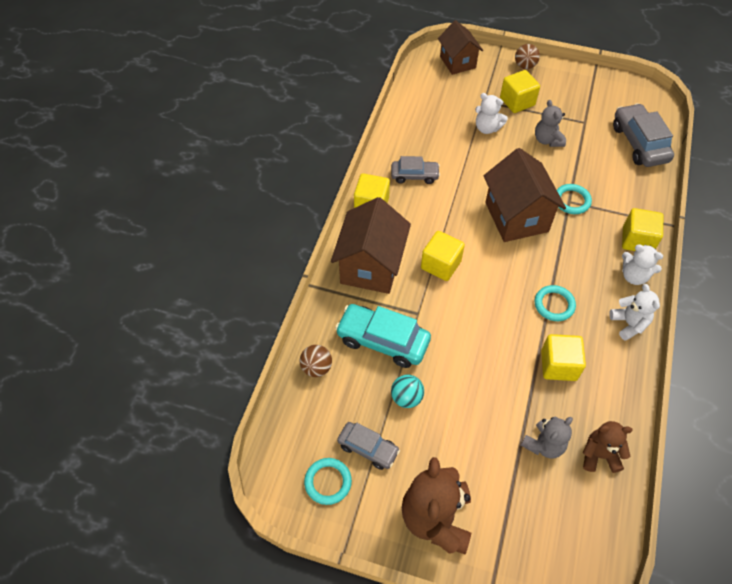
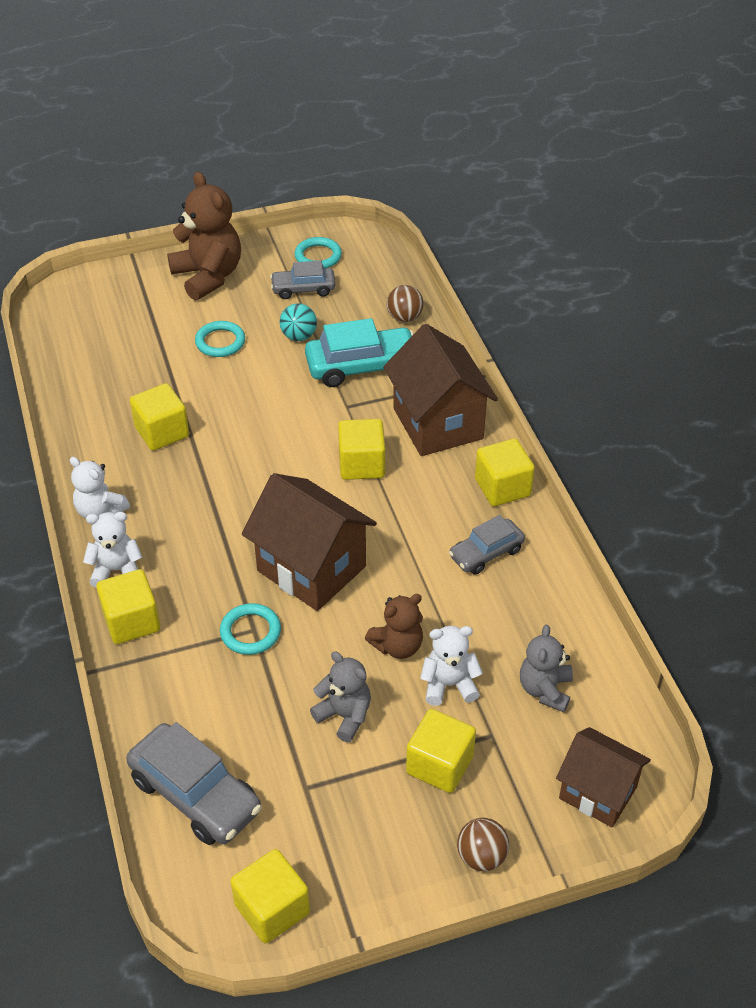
camera: 145 degrees right, 10 degrees down
(543, 444) = (141, 363): grey teddy bear -> grey teddy bear (545, 689)
(554, 305) = (200, 488): turquoise ring -> turquoise ring (220, 342)
(599, 455) = (82, 380): brown teddy bear -> brown teddy bear (397, 646)
(625, 90) = (272, 909): none -> yellow cube

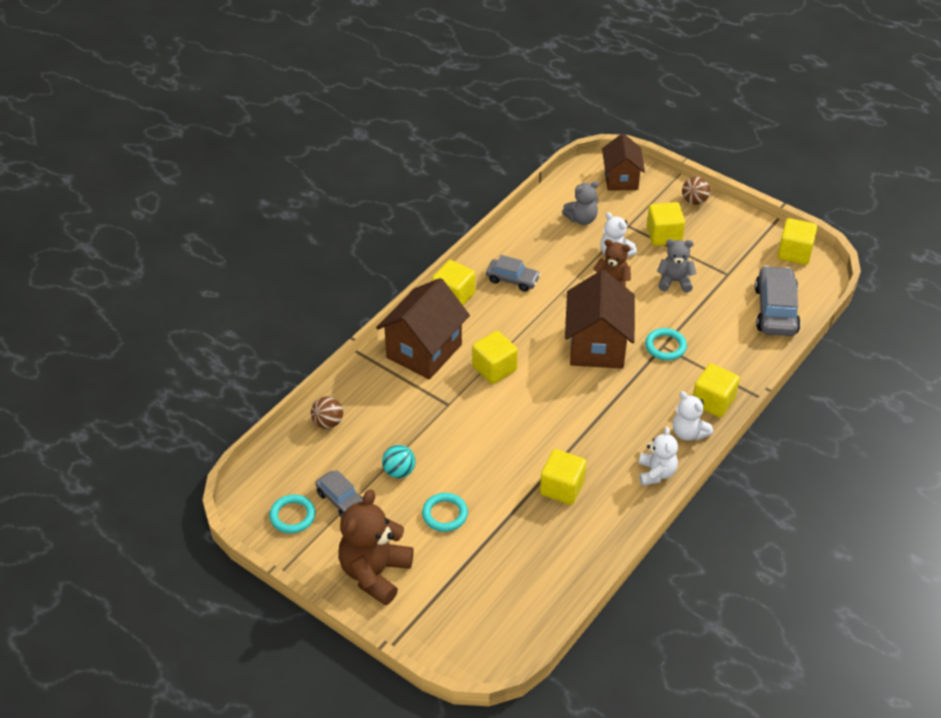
camera: 125 degrees left, 0 degrees up
(344, 715) = (674, 281): grey teddy bear -> grey teddy bear turned 90 degrees clockwise
(361, 366) = (401, 418): turquoise car -> none

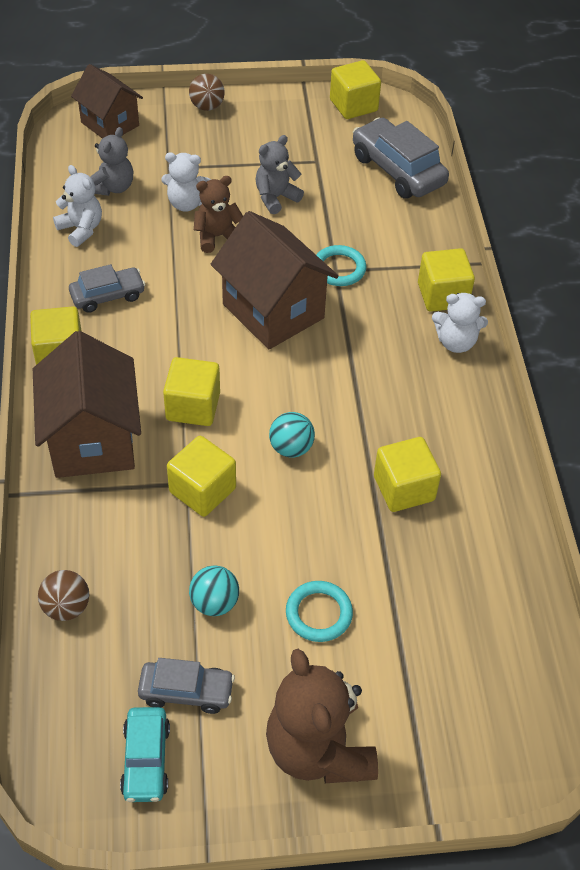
camera: 45 degrees left, 5 degrees up
(292, 516) = (146, 760): turquoise ring -> turquoise car
(523, 425) = (291, 448): none -> turquoise ball
(656, 473) = (473, 405): white teddy bear -> white teddy bear (81, 229)
(664, 235) = (215, 157): yellow cube -> yellow cube (202, 490)

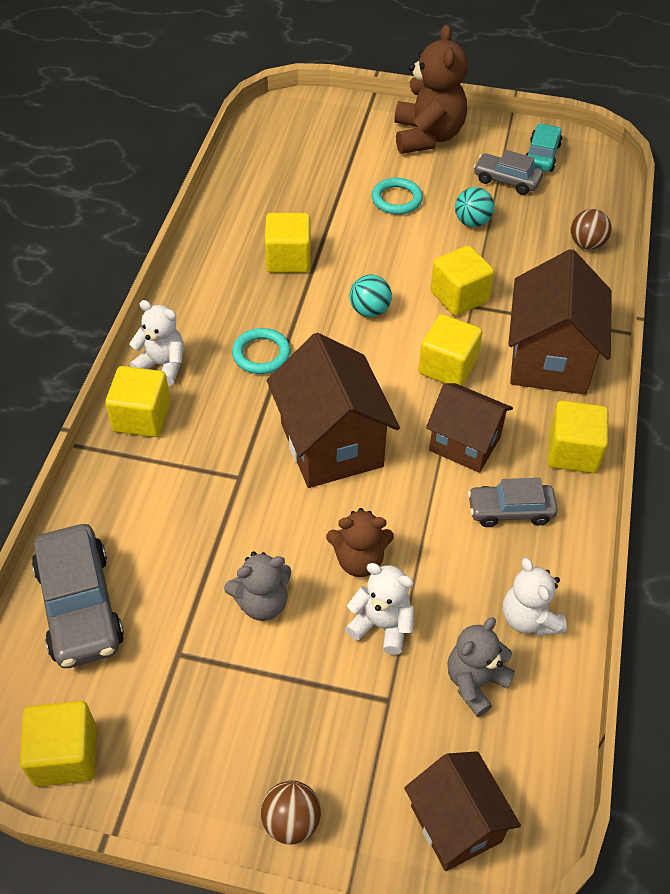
camera: 160 degrees left, 0 degrees up
(158, 339) = (464, 444): none -> brown house
(339, 269) = (235, 478): turquoise ring -> turquoise ring (261, 354)

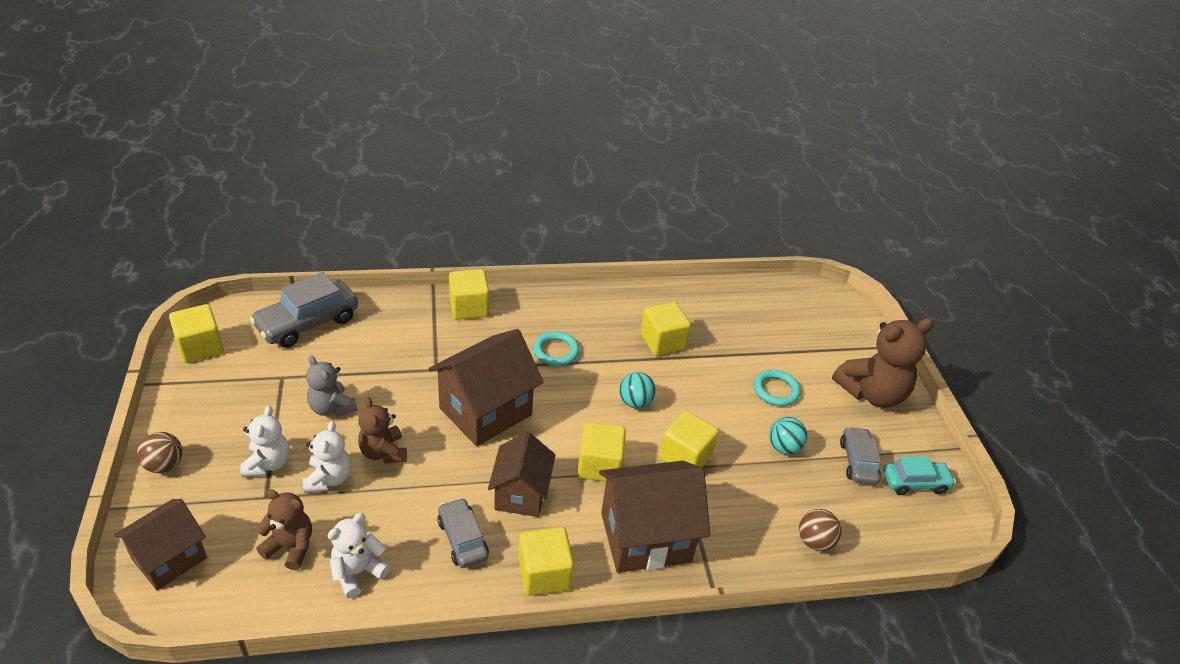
camera: 65 degrees right, 10 degrees down
(163, 365) = (520, 304): white teddy bear -> white teddy bear (268, 463)
(475, 682) = (290, 547): grey teddy bear -> brown teddy bear

